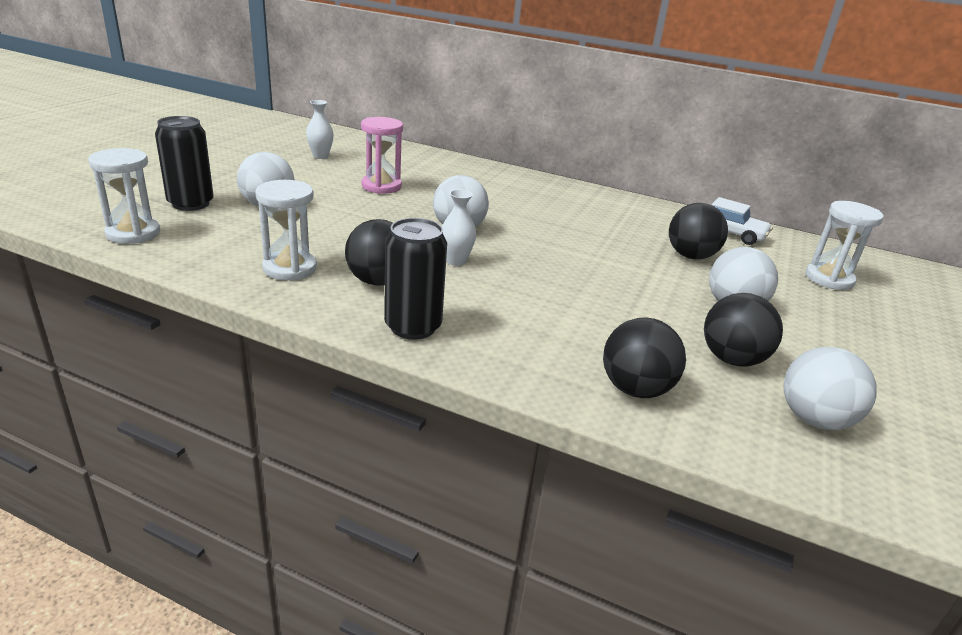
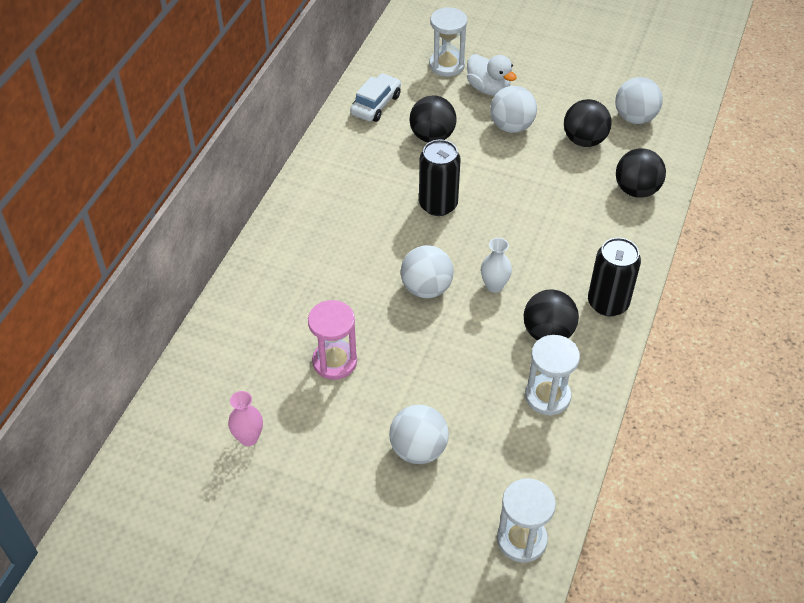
camera: 90 degrees left, 20 degrees up
(191, 203) = (435, 519): black can -> black can (438, 204)
(320, 156) = (248, 438): white vase -> pink vase
(802, 300) = (488, 88): none -> white duck

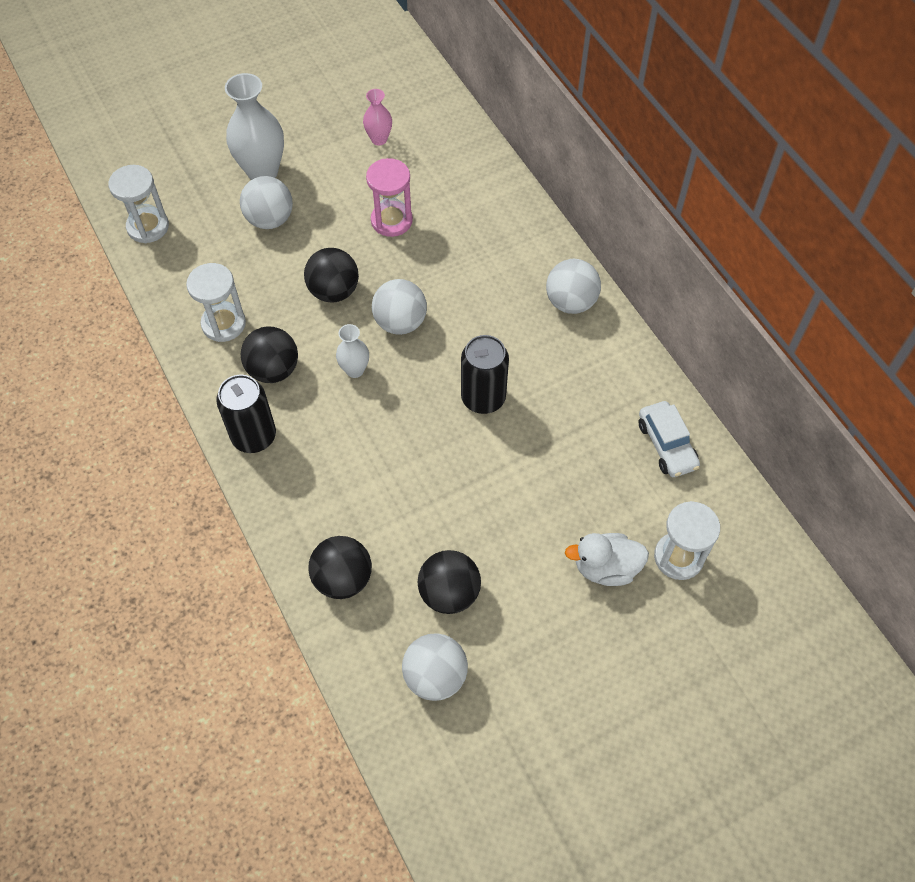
camera: 130 degrees right, 10 degrees up
(372, 500) = (262, 171): none -> white vase
(432, 136) = (577, 459): black ball -> black ball (334, 291)
(511, 126) = (529, 541): white ball -> white ball (571, 302)

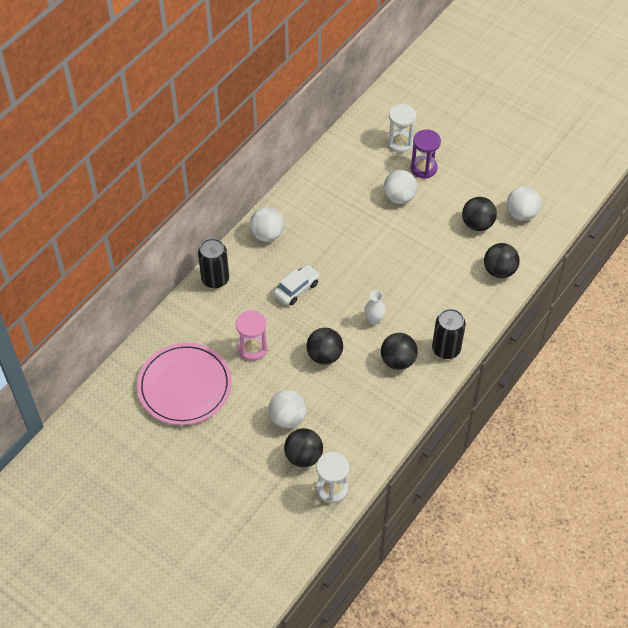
camera: 115 degrees left, 5 degrees down
(208, 216) = (303, 456): none -> black ball
(223, 324) = (381, 403): white hourglass -> none
(262, 171) = (248, 443): white vase -> none
(379, 139) = (184, 386): pink vase -> pink plate
(400, 322) = (328, 311): white ball -> white ball (399, 197)
(483, 398) = (356, 252): black can -> black can (215, 279)
(605, 568) = (423, 168): white duck -> purple hourglass
(666, 445) = (338, 165): white car -> white car (297, 289)

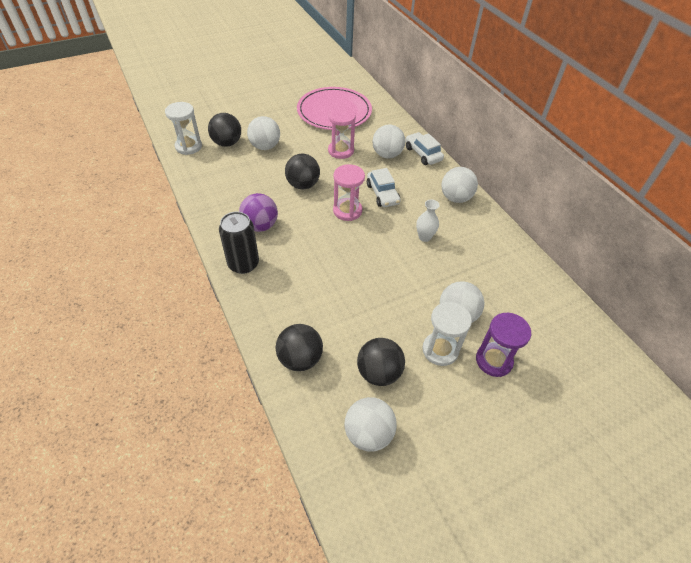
camera: 115 degrees right, 5 degrees down
(215, 279) = (423, 154): black can -> white car
(235, 307) = (387, 155): none -> white ball
(336, 306) = (347, 211): none -> pink hourglass
(374, 319) = (314, 228): white vase -> white vase (424, 237)
(398, 360) = (260, 226): black ball -> purple ball
(400, 143) = (546, 356): white hourglass -> white hourglass (440, 350)

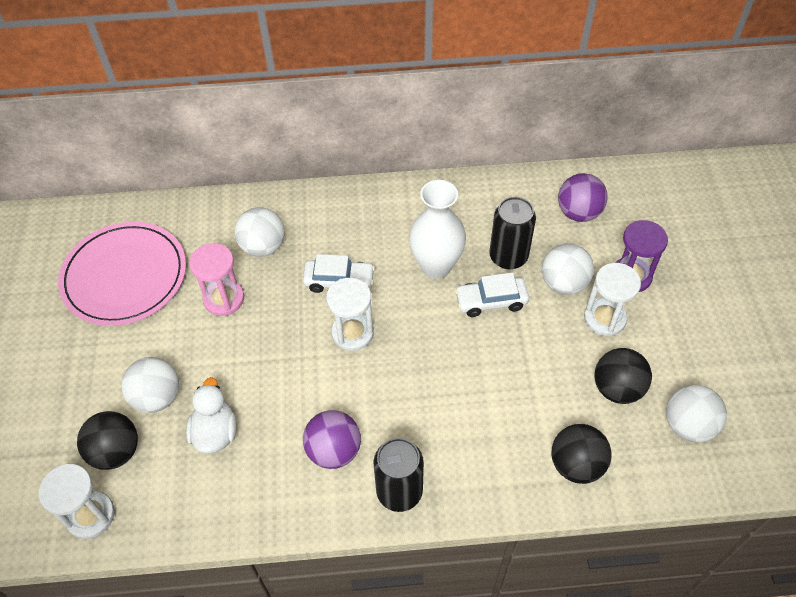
camera: 65 degrees left, 5 degrees up
(252, 174) = (215, 432): none -> white duck
(303, 185) = (274, 371): black ball -> none
(347, 211) = (352, 333): pink hourglass -> white hourglass
(423, 154) = (283, 206): white car -> white car (491, 301)
(424, 237) = (436, 266): white vase -> white vase, size x1.88
(455, 198) = (383, 206): white ball -> none
(459, 275) = (508, 257): none -> black can
(533, 310) = (578, 212): none -> purple ball

